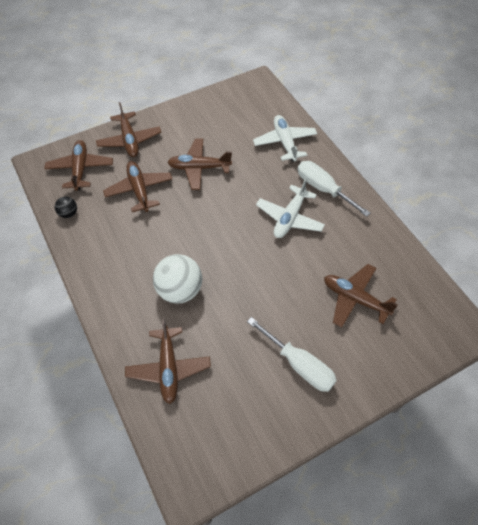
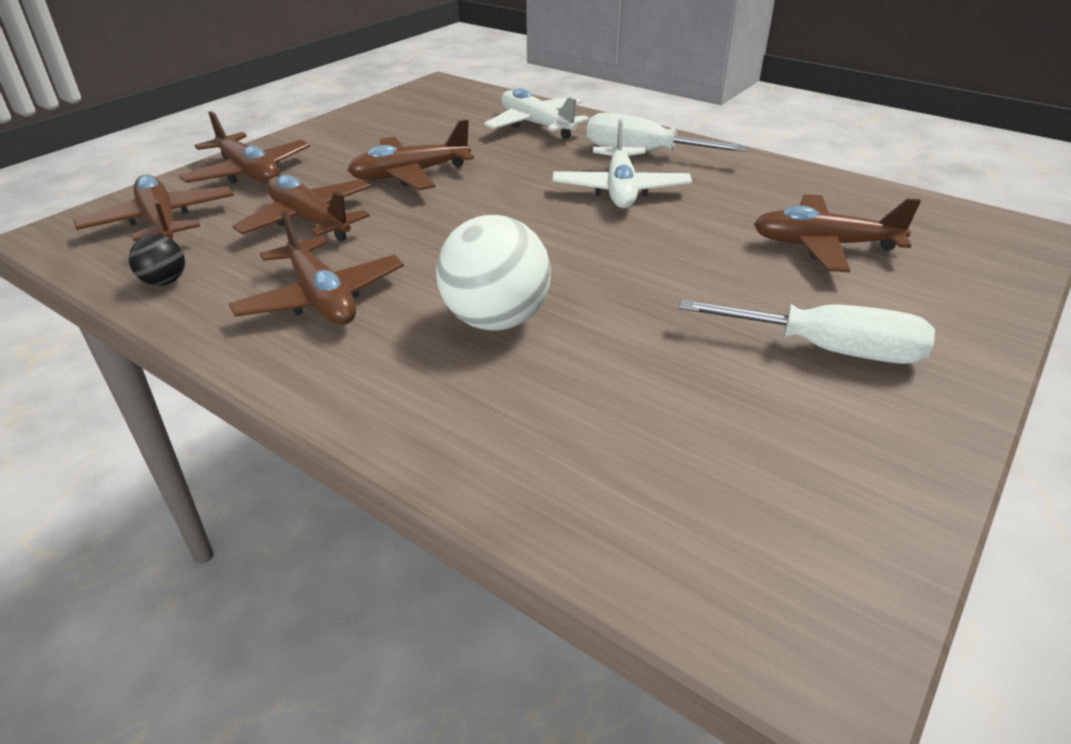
camera: 25 degrees left, 20 degrees down
(168, 368) = (570, 442): brown plane -> brown plane (321, 298)

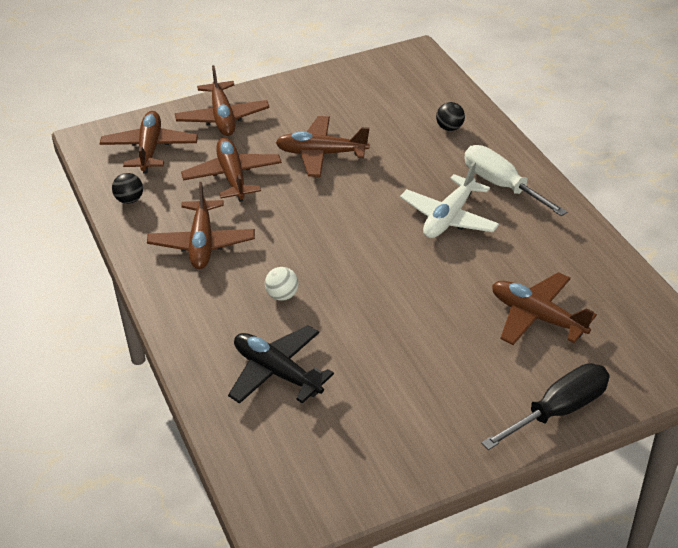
camera: 30 degrees right, 5 degrees up
(495, 320) = (282, 295): white ball -> white ball, size x0.49
(536, 125) = (449, 128): white plane -> black ball
(581, 415) = (277, 372): none -> black plane
(827, 350) = (448, 389): white screwdriver -> none
(972, 324) = (558, 410): none -> black screwdriver

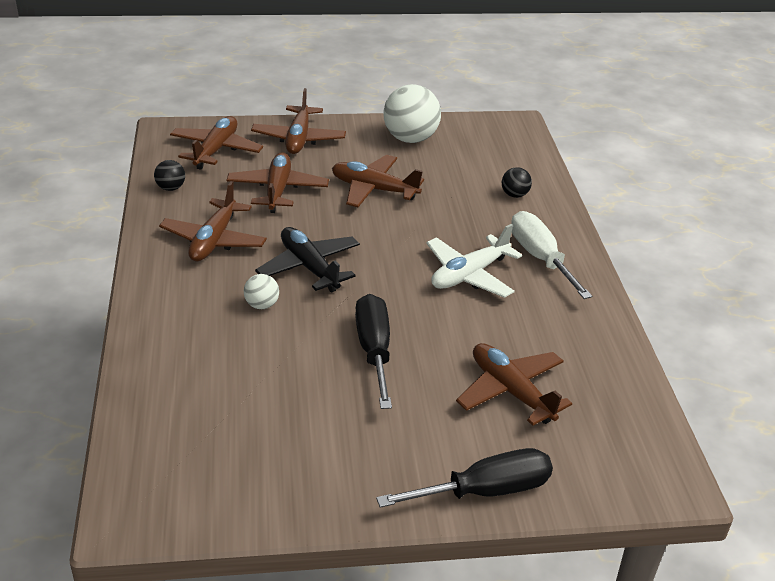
camera: 15 degrees right, 5 degrees down
(277, 372) = (214, 374): black plane -> black plane (309, 267)
(327, 92) = (410, 139): none -> white ball
(404, 311) = (374, 350): none -> black screwdriver

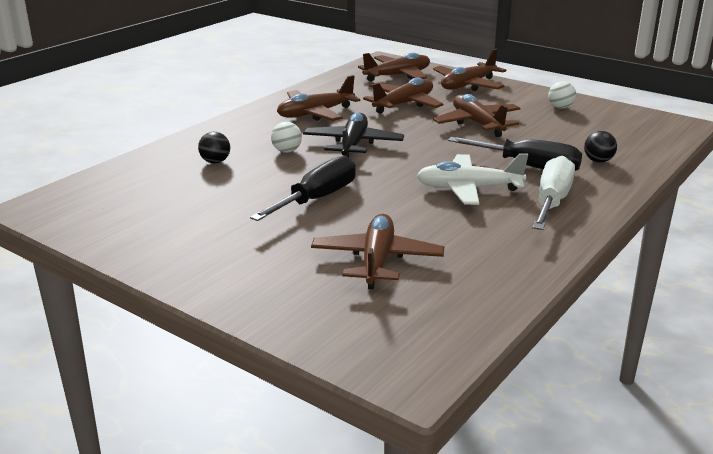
camera: 45 degrees right, 10 degrees down
(171, 188) = (335, 84): black ball -> black ball (215, 162)
(410, 139) = (560, 107): white ball -> white ball, size x0.49
(485, 491) = (250, 301): black screwdriver -> black screwdriver (528, 166)

